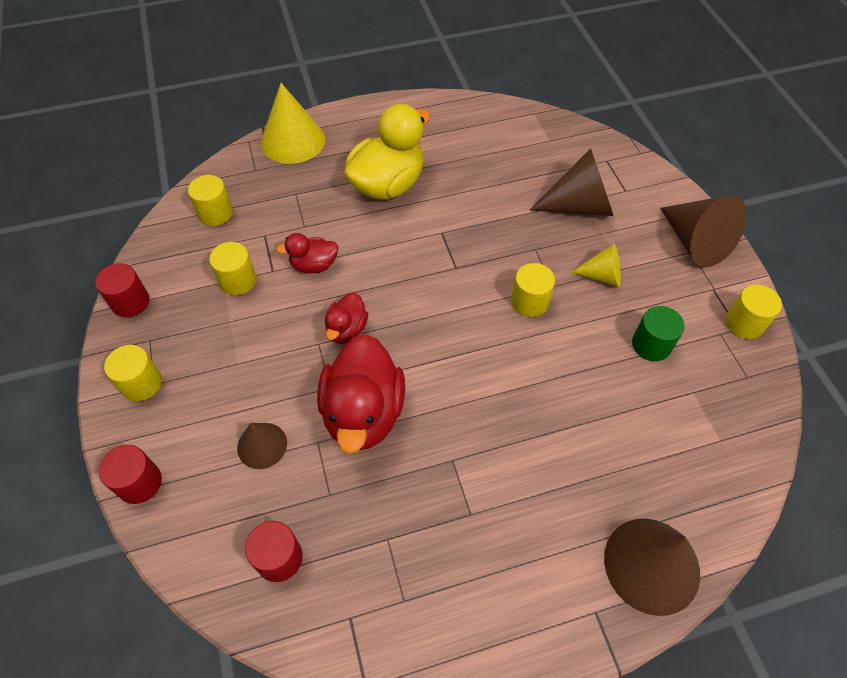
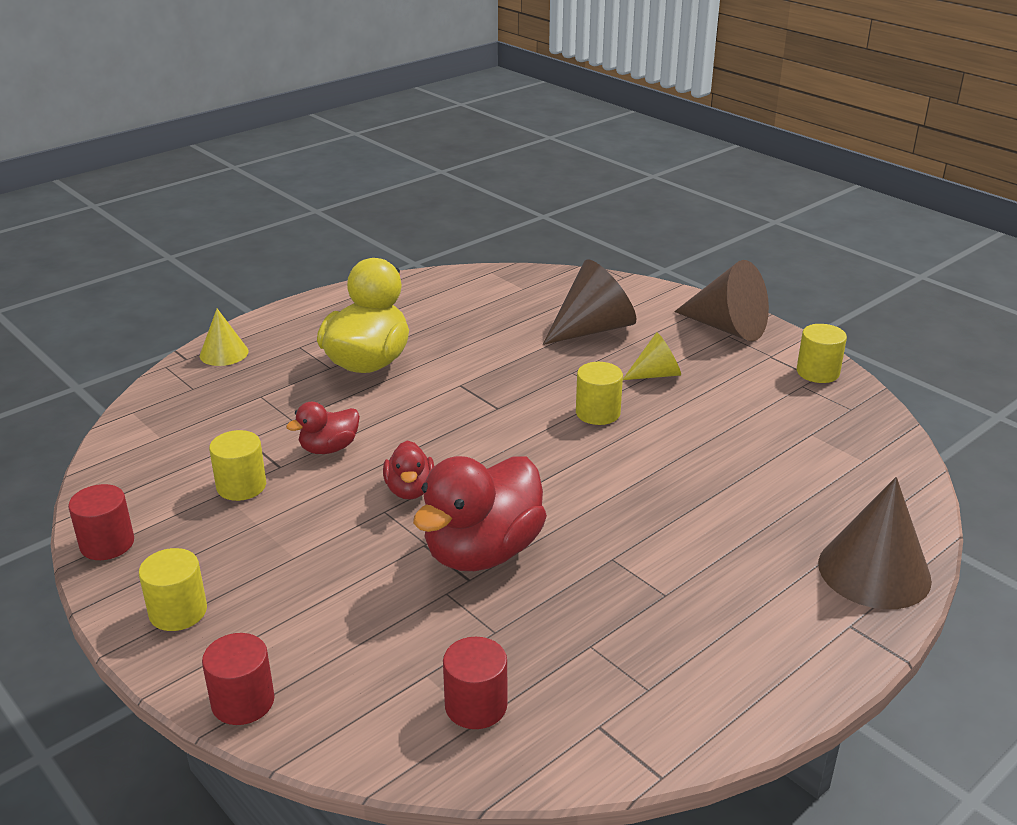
camera: 25 degrees left, 25 degrees down
(215, 213) = (167, 437): yellow cylinder -> none
(262, 445) = (380, 617): brown cone -> none
(293, 141) = (224, 353): yellow cone -> yellow cone, size x0.58
(363, 413) = (482, 552): red duck -> red duck turned 60 degrees clockwise
(651, 345) = (744, 411): green cylinder -> none

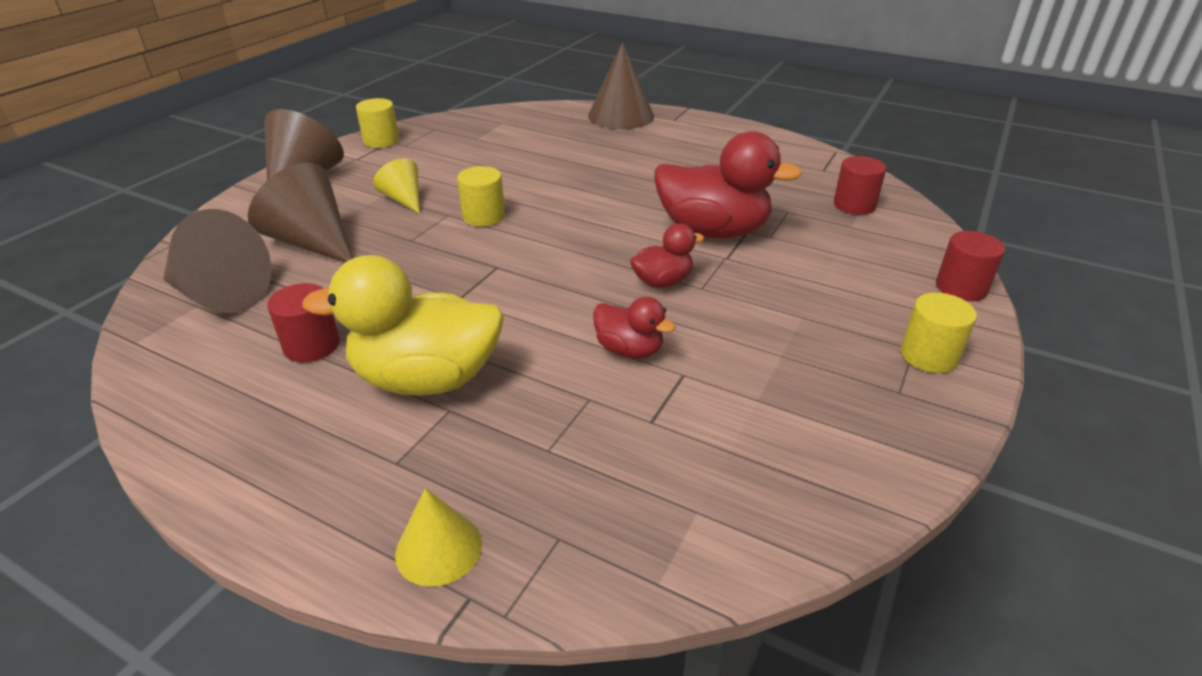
camera: 110 degrees left, 5 degrees up
(107, 544) = (909, 451): red cylinder -> red cylinder (311, 345)
(241, 486) = (737, 389): yellow cylinder -> none
(532, 295) = (220, 295): none -> brown cone

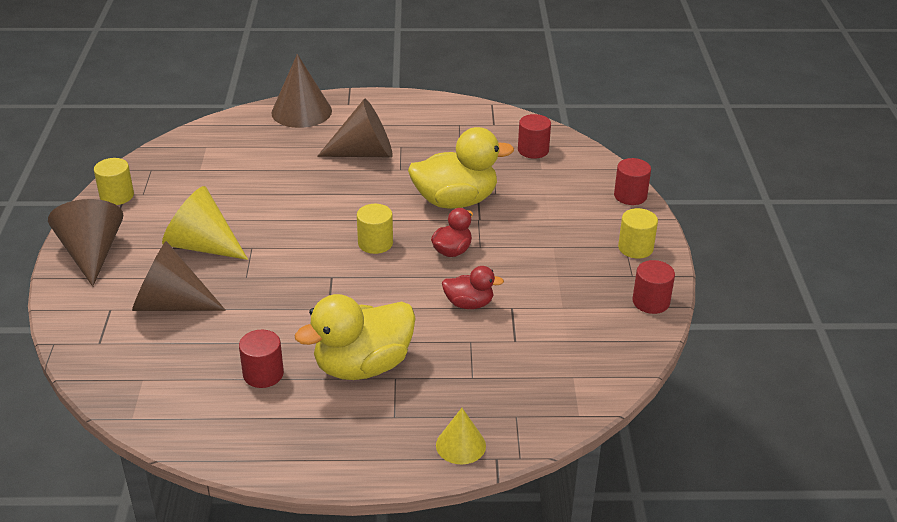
camera: 30 degrees left, 0 degrees up
(220, 295) = (150, 366): brown cone -> brown cone (364, 153)
(404, 200) = (202, 245): yellow cone -> yellow cone, size x1.73
(483, 216) = (281, 240): yellow cylinder -> yellow cylinder (375, 243)
(713, 231) = (455, 201): red duck -> yellow duck
(908, 441) = (651, 302): none -> red cylinder

